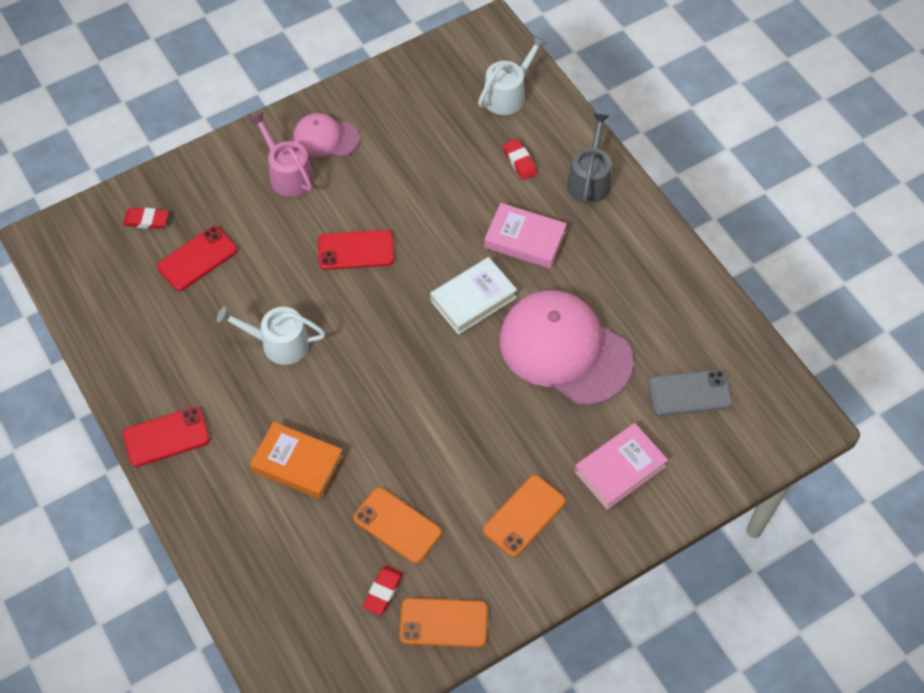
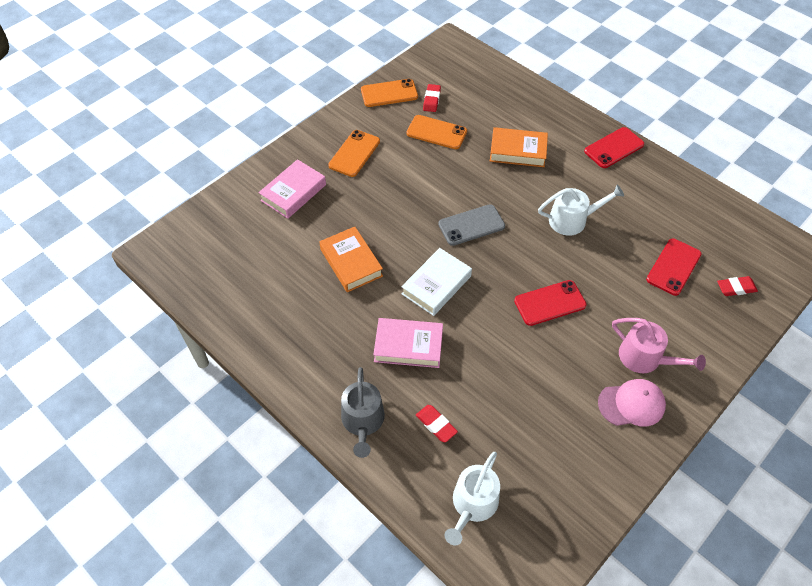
camera: 165 degrees right, 5 degrees down
(564, 350) = (351, 262): pink cap -> orange book
(689, 393) = (247, 252): grey phone -> grey phone (471, 225)

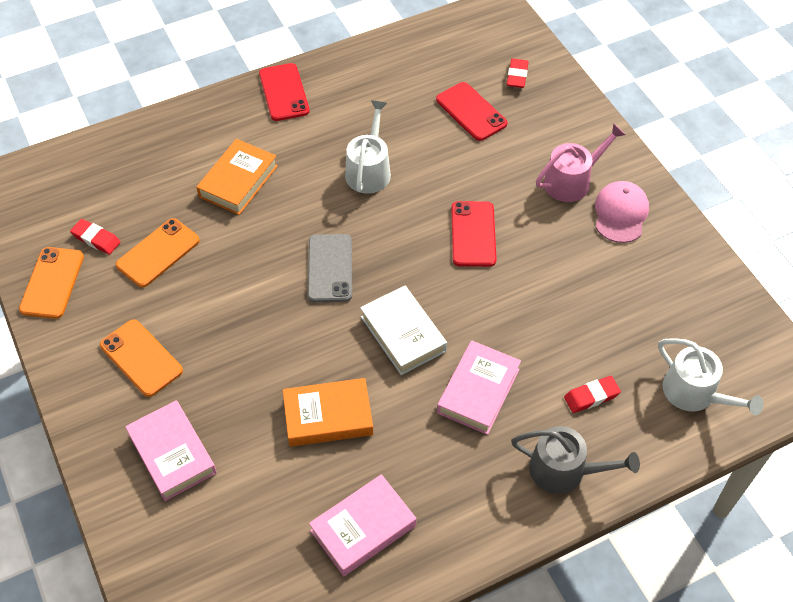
camera: 70 degrees left, 0 degrees up
(275, 308) = (363, 528): none -> pink book

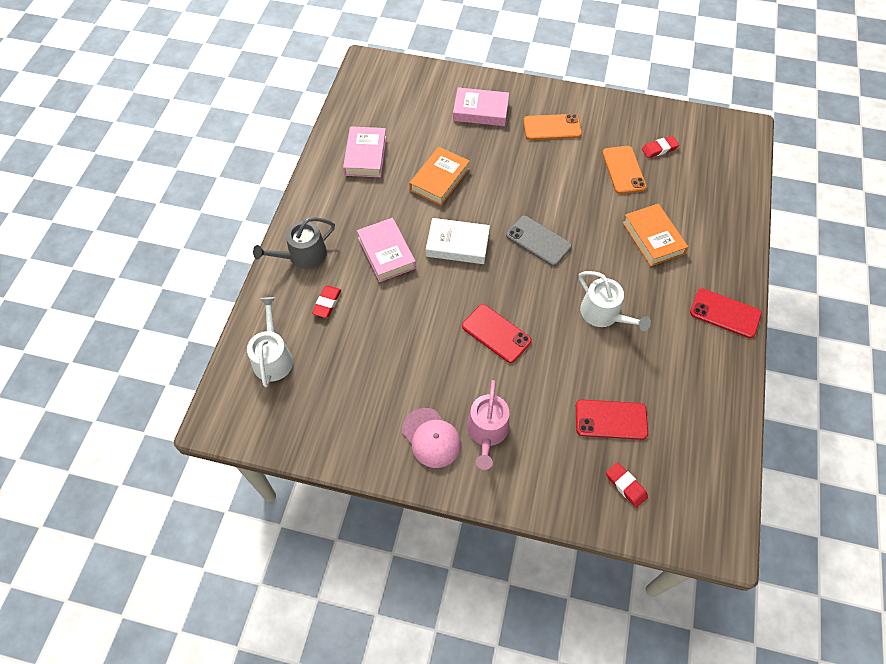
camera: 130 degrees right, 5 degrees up
(52, 283) = (640, 117): orange phone -> none
(695, 393) = (273, 357): white watering can -> white watering can turned 90 degrees clockwise

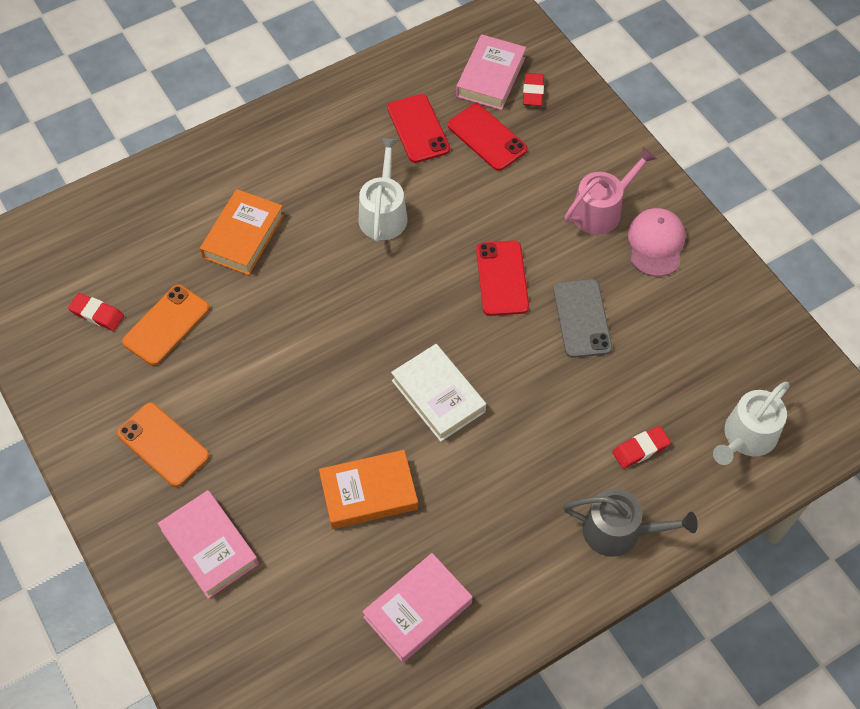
camera: 135 degrees left, 0 degrees up
(386, 253) = (523, 452): pink book -> pink book (491, 77)
(538, 241) = (353, 328): grey phone -> grey phone (582, 318)
(725, 313) = (281, 129): red phone -> red phone (418, 129)

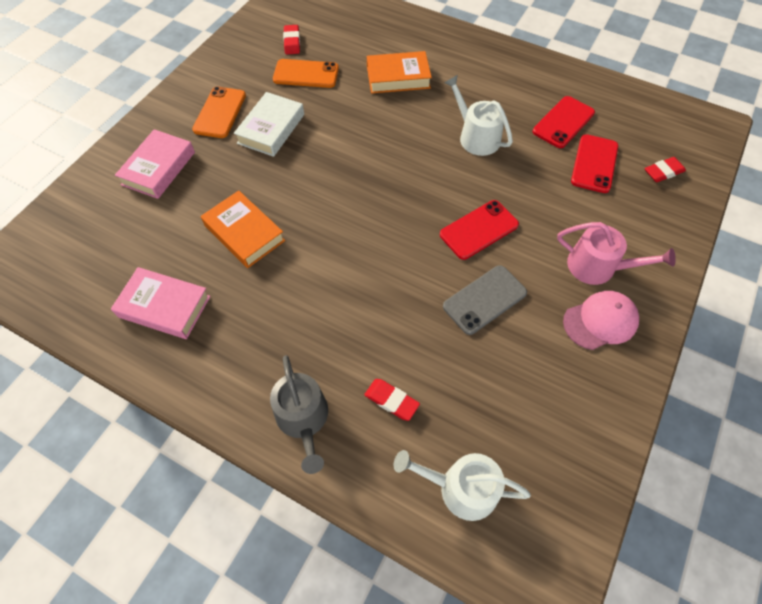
camera: 60 degrees right, 0 degrees up
(383, 213) = (476, 137): white watering can -> white watering can turned 105 degrees counterclockwise
(438, 396) = (348, 237): white book -> white book (271, 129)
(491, 77) = (649, 141): pink book -> none

